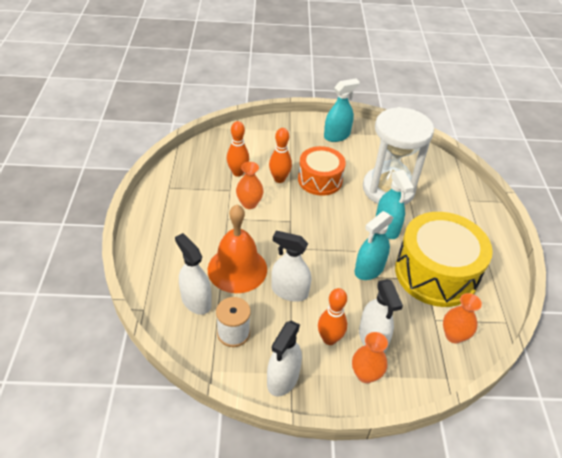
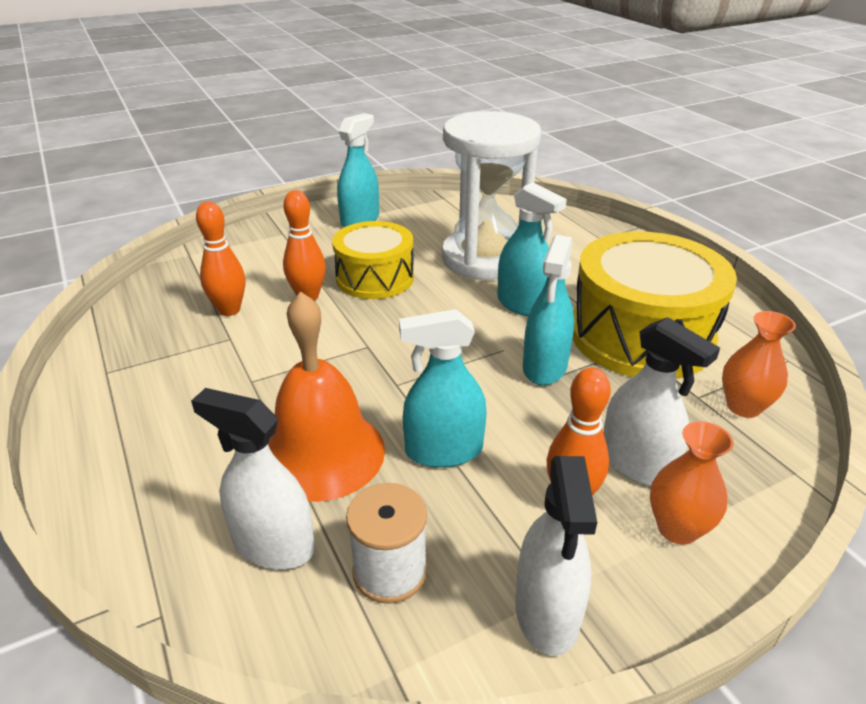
camera: 25 degrees left, 10 degrees down
(249, 203) = (279, 346): orange vase -> none
(289, 291) = (444, 451): white spray bottle -> turquoise spray bottle
(320, 180) = (375, 278): orange drum -> yellow drum

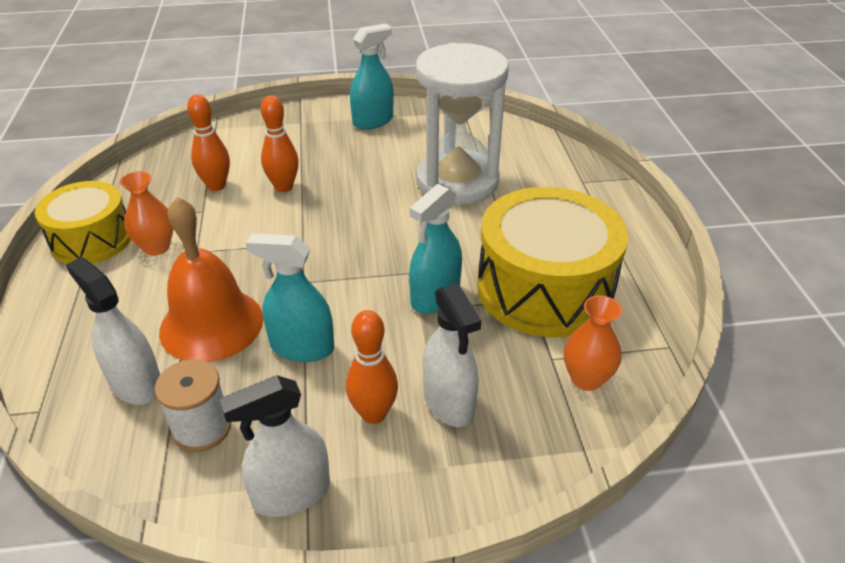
camera: 20 degrees right, 5 degrees up
(375, 278) = (349, 181): yellow drum -> yellow drum (92, 239)
(523, 304) = (459, 234): turquoise spray bottle -> none
(547, 612) = (291, 493): white spray bottle -> white spray bottle turned 45 degrees clockwise
(677, 528) = (441, 464): orange vase -> orange vase (156, 247)

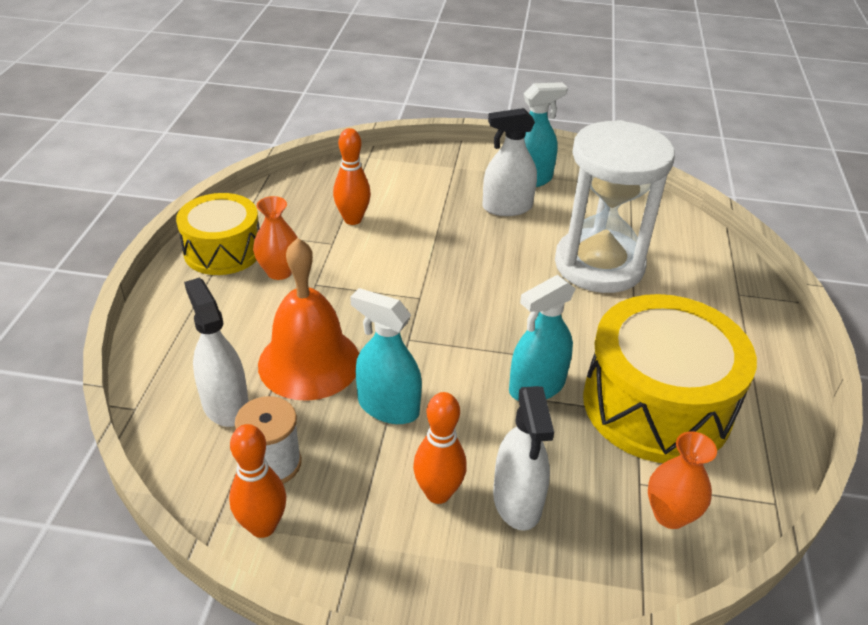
camera: 15 degrees right, 0 degrees up
(283, 187) = (418, 234): orange bowling pin -> orange bowling pin (263, 526)
(291, 493) = (337, 551): white spray bottle -> white spray bottle (507, 207)

